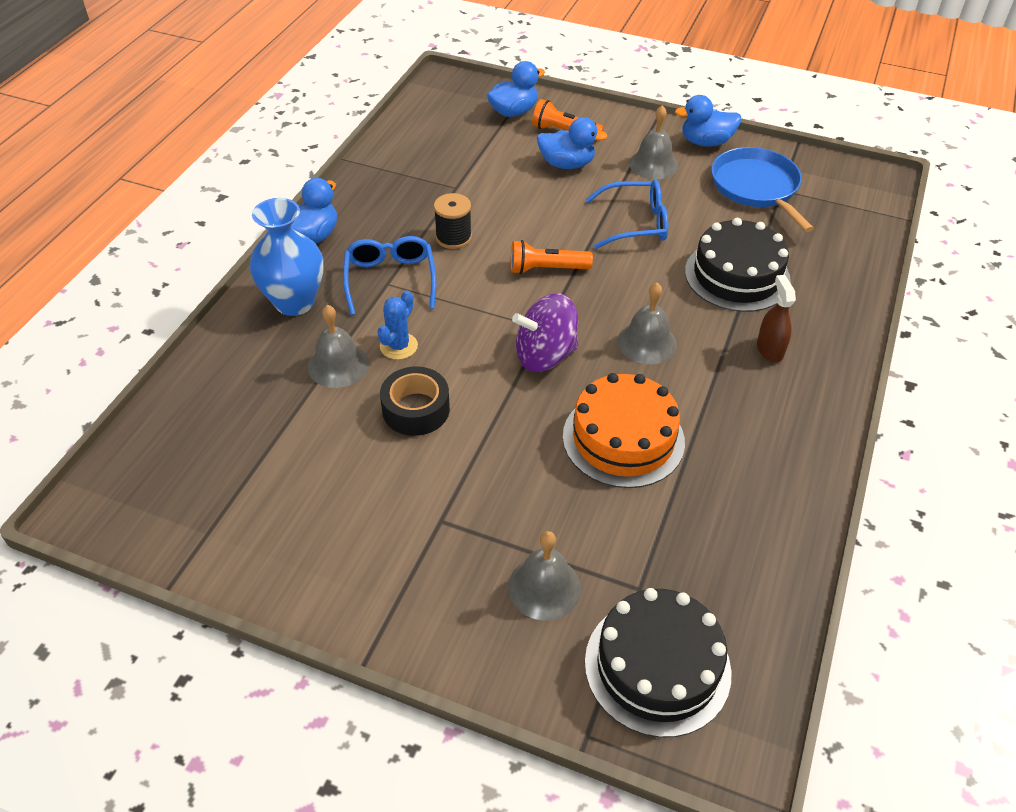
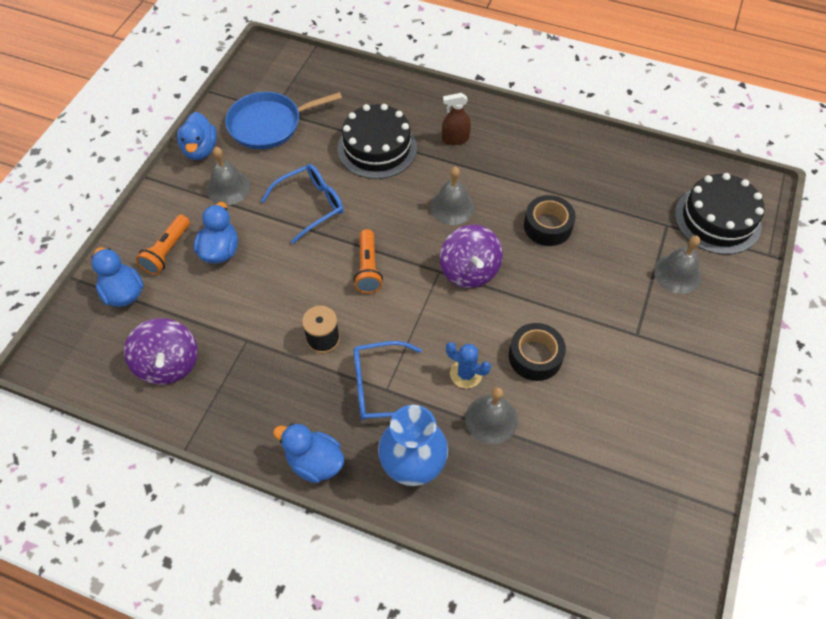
camera: 90 degrees left, 10 degrees up
(433, 143) = (168, 364): none -> purple spinning top
(623, 438) = (547, 226): orange cake -> black tape
(635, 223) = (310, 205): blue glasses -> blue glasses turned 60 degrees clockwise

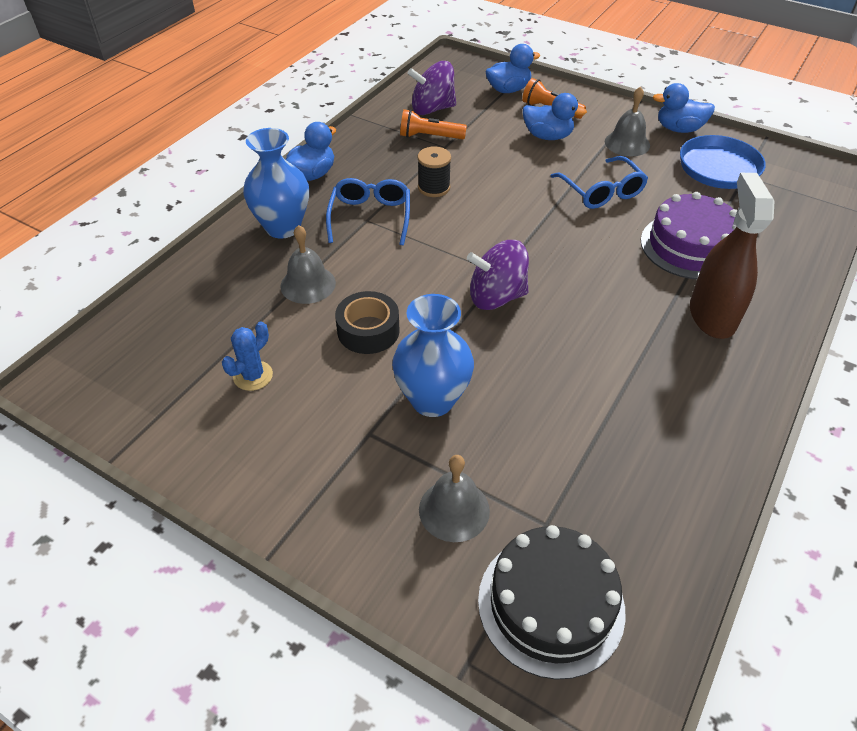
camera: 100 degrees right, 10 degrees down
(368, 268) = (512, 222): orange flashlight -> orange flashlight (430, 137)
(377, 148) = (690, 246): black cake -> purple cake
(452, 207) = (594, 296): grey bell -> none
(455, 139) = (712, 316): brown spray bottle -> brown spray bottle, size x1.85
(466, 374) = (365, 274): blue cactus -> blue cactus (253, 376)
(547, 226) = (556, 380): black tape -> none
(592, 299) = (432, 400): none -> blue vase

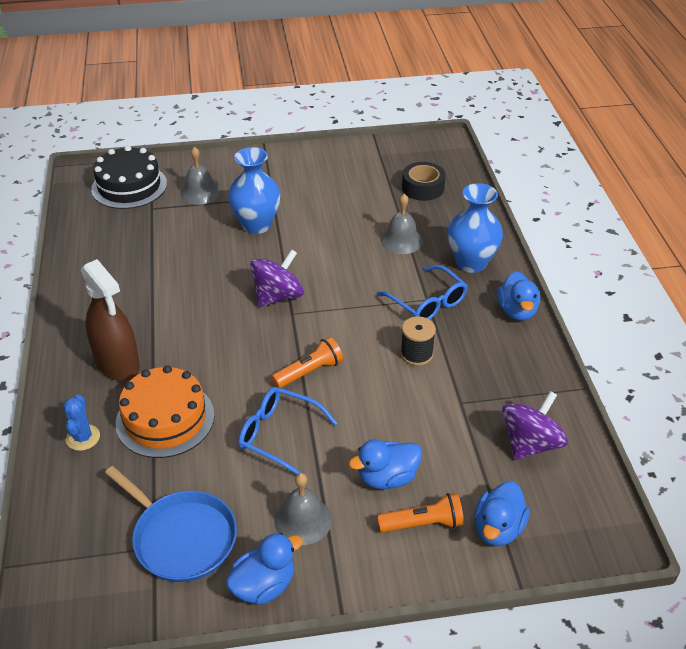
camera: 140 degrees right, 5 degrees down
(253, 376) = (361, 188): blue cactus -> blue cactus (83, 437)
(368, 331) = (332, 236): black tape -> black tape (423, 188)
(430, 137) = (487, 406): orange flashlight -> orange flashlight (309, 372)
(690, 246) = (165, 419): purple cake -> orange cake

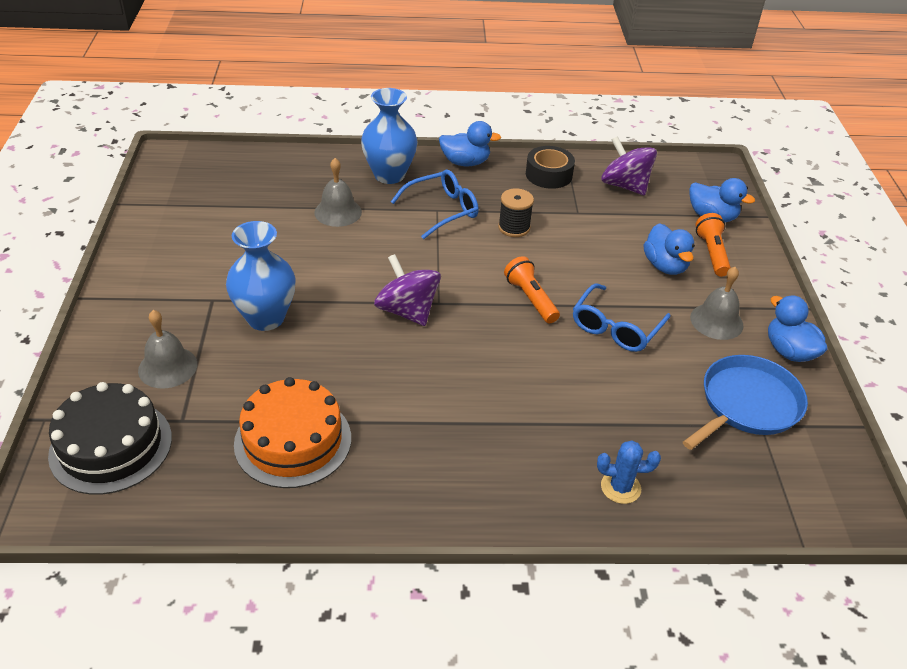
camera: 85 degrees left, 0 degrees up
(117, 364) = (501, 456): brown spray bottle -> none
(165, 419) = (593, 413): orange cake -> orange cake (293, 440)
(423, 188) = (249, 184): black tape -> black tape (548, 175)

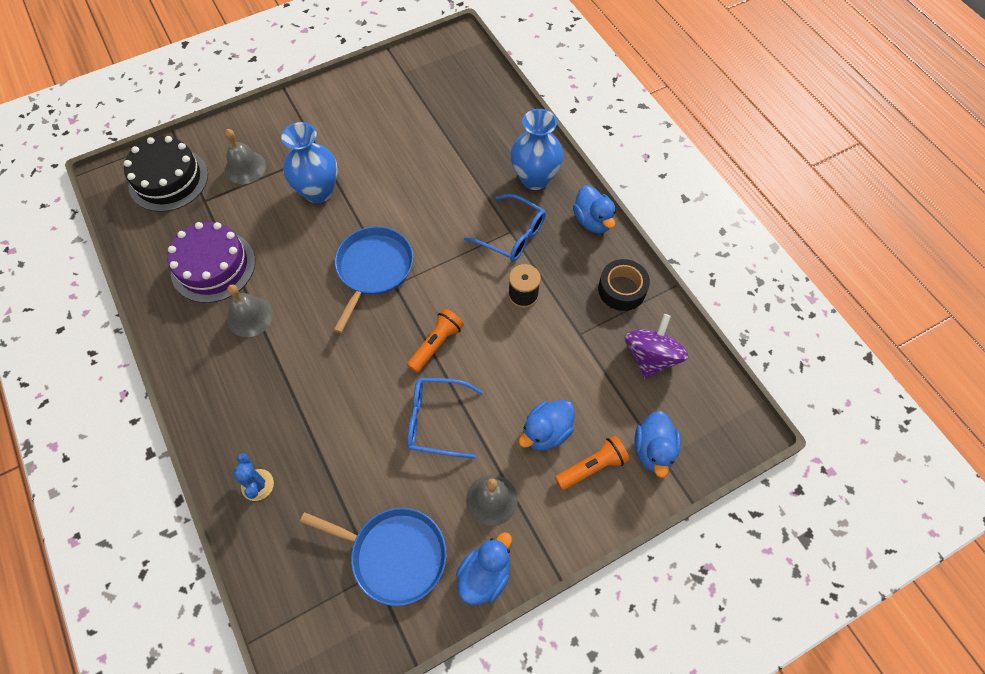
camera: 65 degrees right, 20 degrees up
(293, 440) = (213, 266): orange cake -> purple cake
(338, 212) = (462, 171): grey bell -> grey bell (250, 316)
(407, 311) = (373, 269): purple spinning top -> blue pan

